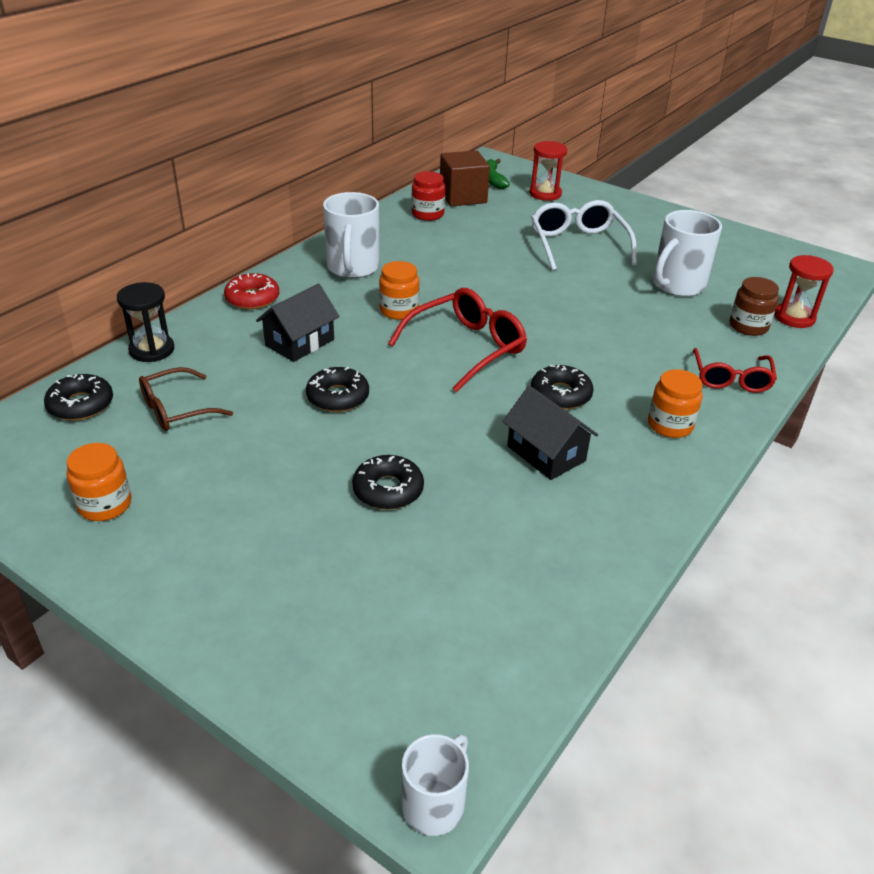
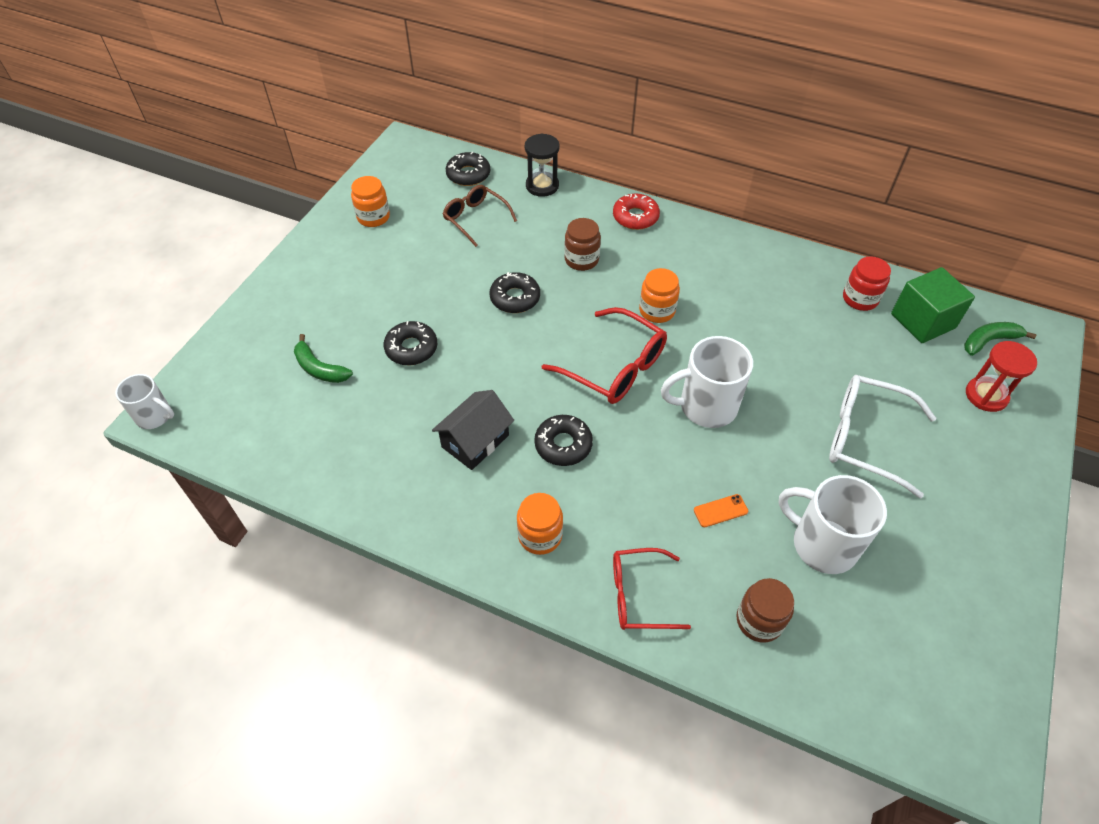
camera: 80 degrees right, 15 degrees up
(299, 342) = (581, 260): black house -> brown jar
(352, 268) = (717, 265): white mug -> white mug (706, 406)
(394, 583) = (319, 368): none -> green banana
(463, 197) = (923, 321): brown cube -> green cube
(578, 245) = (867, 439): white glasses -> white glasses turned 135 degrees counterclockwise
(644, 323) = (720, 510): none -> orange phone
(794, 317) = (805, 678): red hourglass -> none

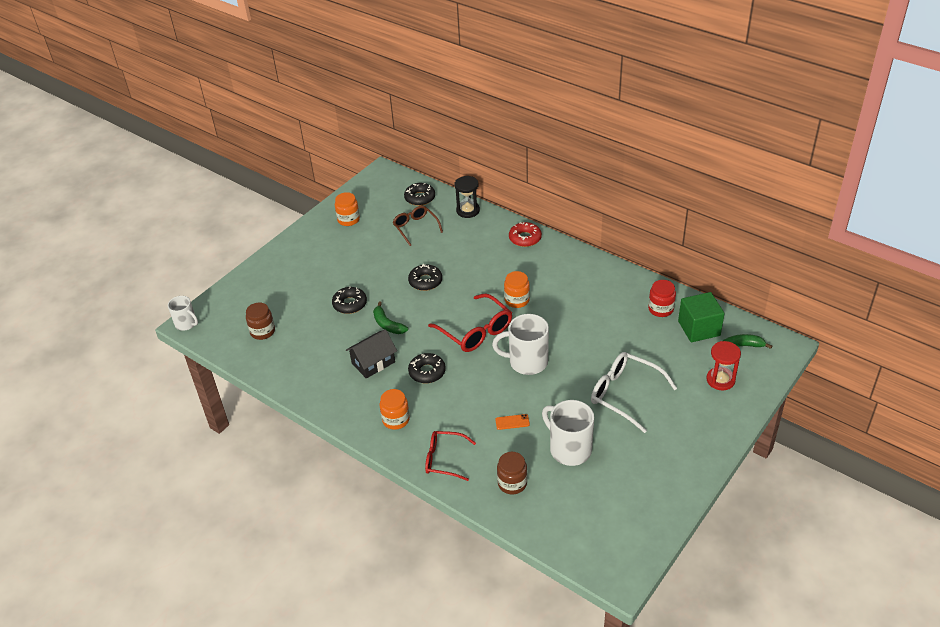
camera: 15 degrees right, 10 degrees down
(319, 368) = (290, 309): green banana -> green banana (387, 324)
(581, 260) = (478, 262): brown jar -> brown jar (262, 331)

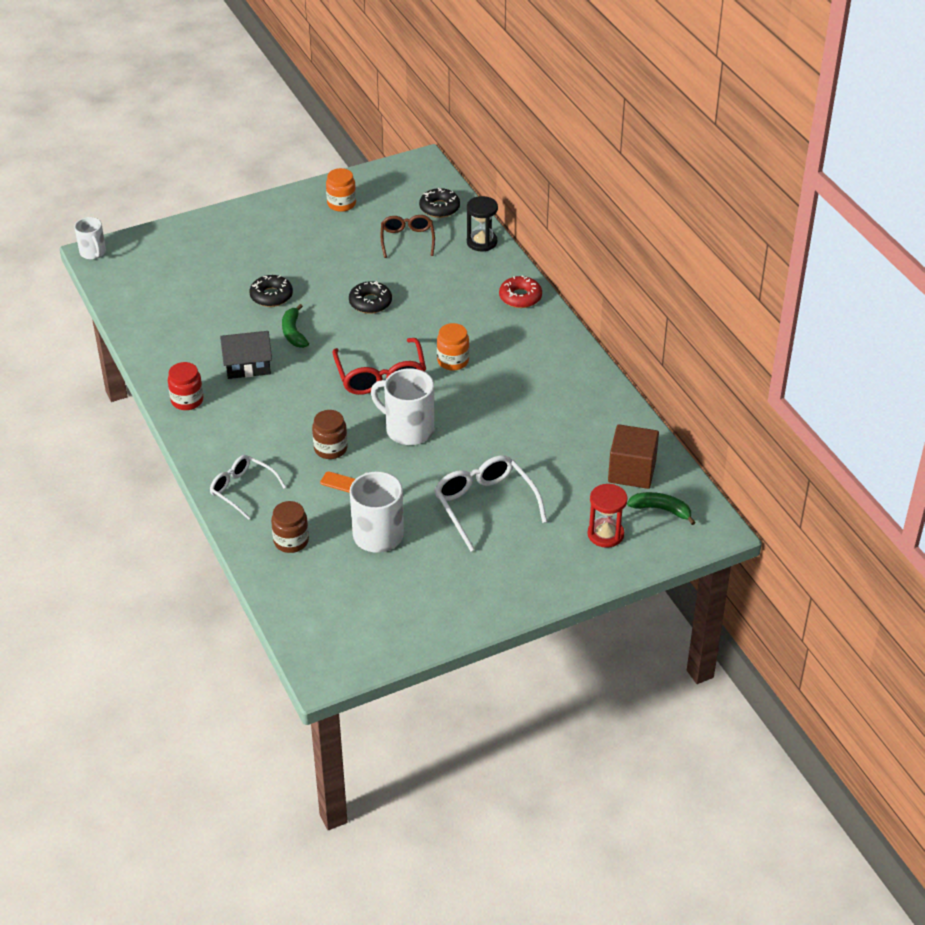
camera: 25 degrees right, 0 degrees up
(262, 331) = (161, 290): brown jar -> brown jar (330, 449)
(396, 419) = (225, 431): orange jar -> none
(427, 372) = (295, 397): black donut -> none
(445, 459) = (243, 490): red glasses -> white glasses
(660, 309) = (607, 434): red jar -> red jar (187, 400)
(699, 328) = (632, 471): green cube -> brown cube

